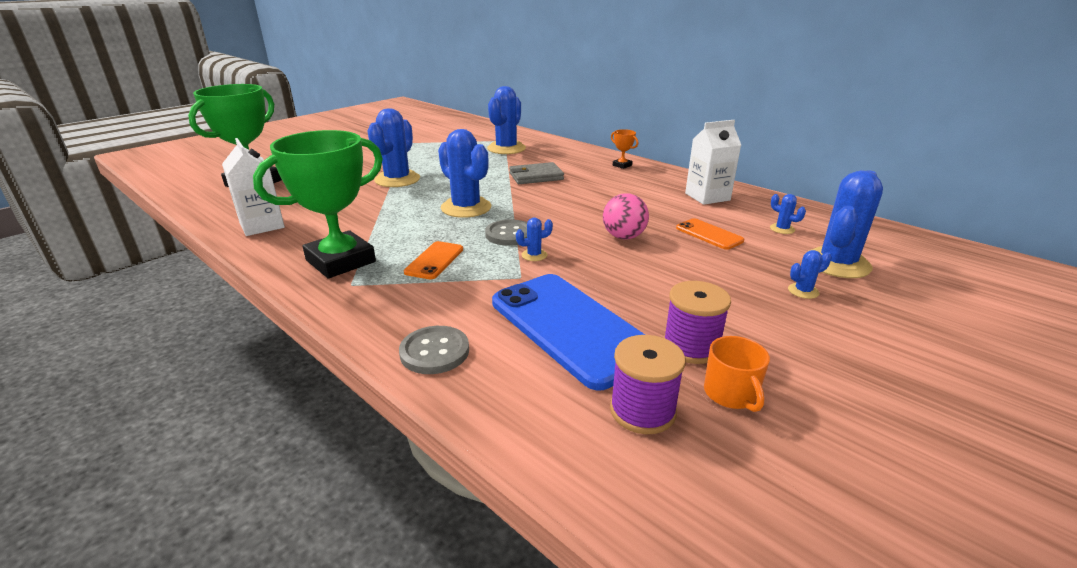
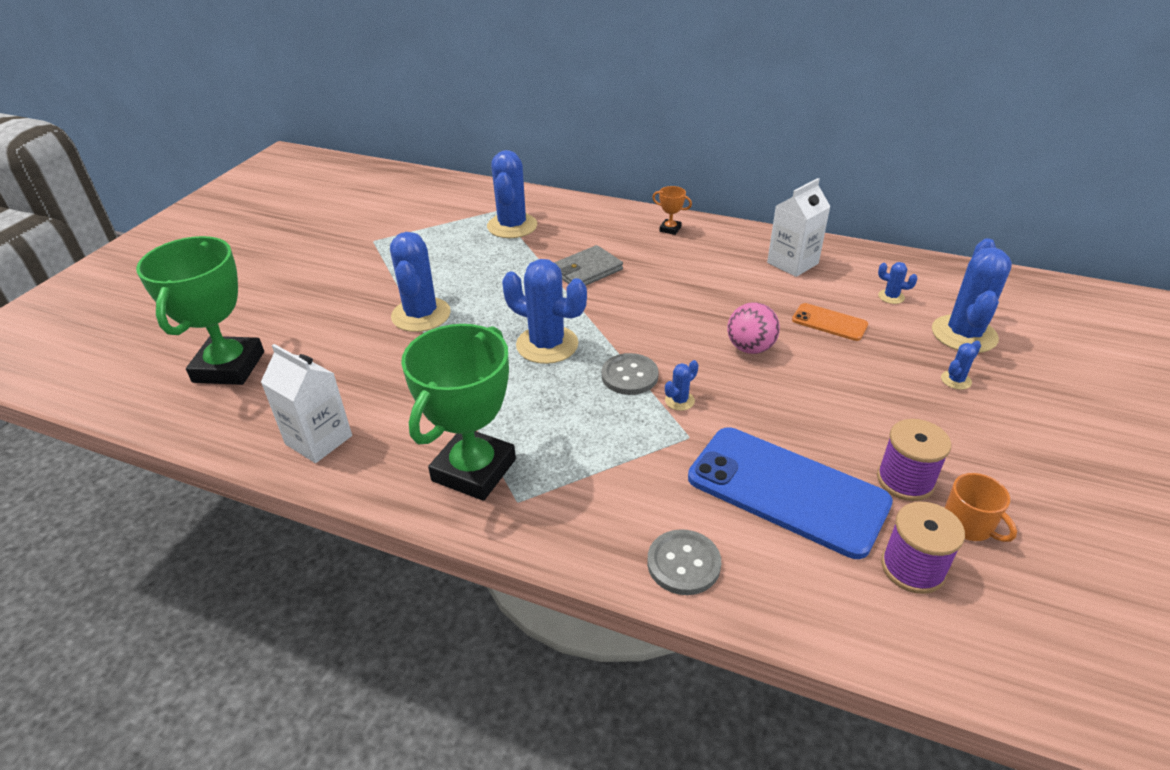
camera: 20 degrees left, 10 degrees up
(434, 260) = (580, 439): orange phone -> none

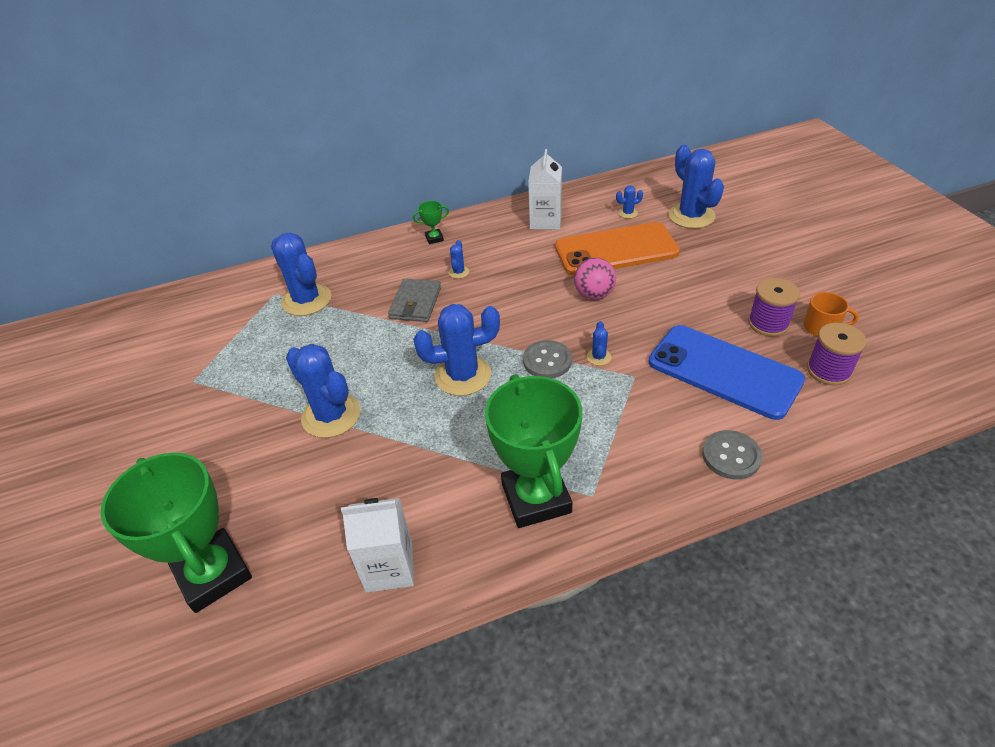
camera: 40 degrees left, 5 degrees up
(670, 229) = (434, 238): orange trophy -> green trophy
(787, 490) = (724, 371): blue phone -> blue phone turned 45 degrees clockwise
(829, 322) = (616, 250): orange phone -> orange phone, size x2.11
(956, 380) = (720, 247): blue cactus -> blue cactus (458, 272)

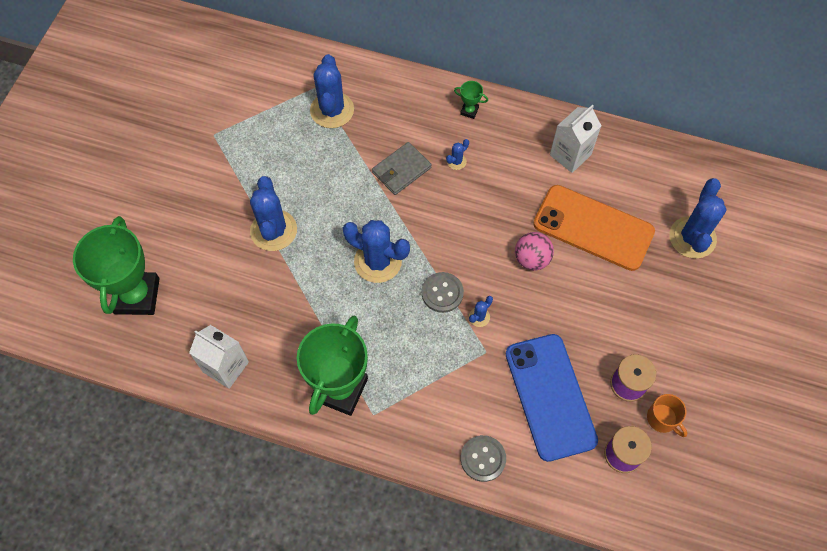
camera: 35 degrees right, 20 degrees up
(628, 213) = (644, 195): blue cactus -> none

